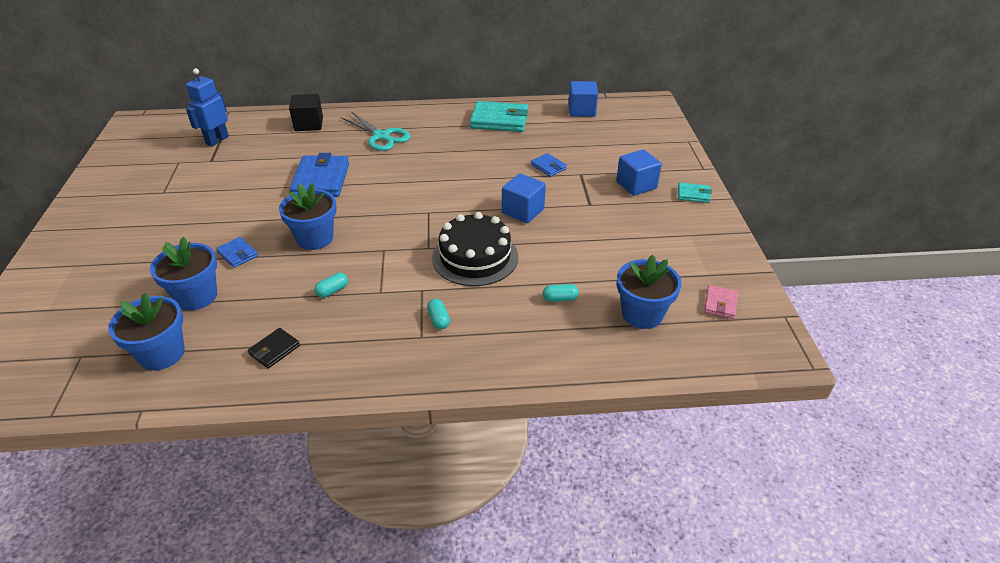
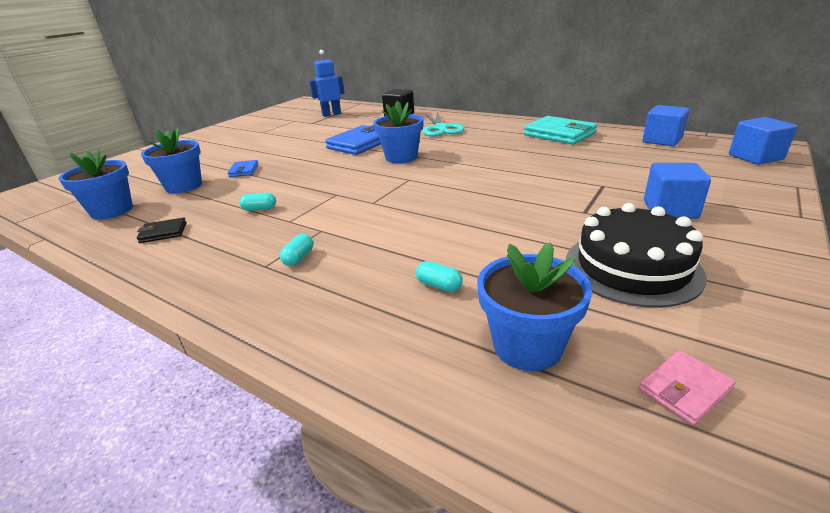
camera: 40 degrees right, 10 degrees down
(315, 238) = (302, 174): blue flower pot -> blue flower pot (401, 157)
(475, 257) = (402, 221): black cake -> black cake (632, 267)
(523, 211) = (498, 199): blue cube -> blue cube (755, 157)
(548, 167) = (571, 173): blue wallet -> none
(693, 195) = (757, 238): turquoise wallet -> none

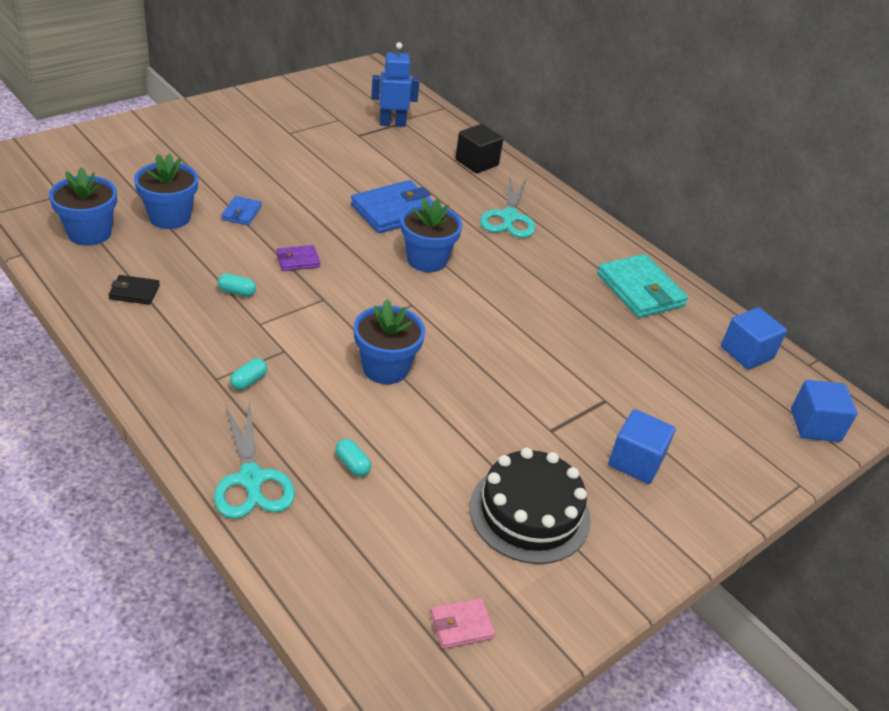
camera: 10 degrees right, 10 degrees up
(302, 181) = (298, 260): none -> purple wallet
(343, 332) = (251, 479): none -> turquoise scissors
(527, 346) = (381, 549): blue flower pot -> blue flower pot (385, 368)

